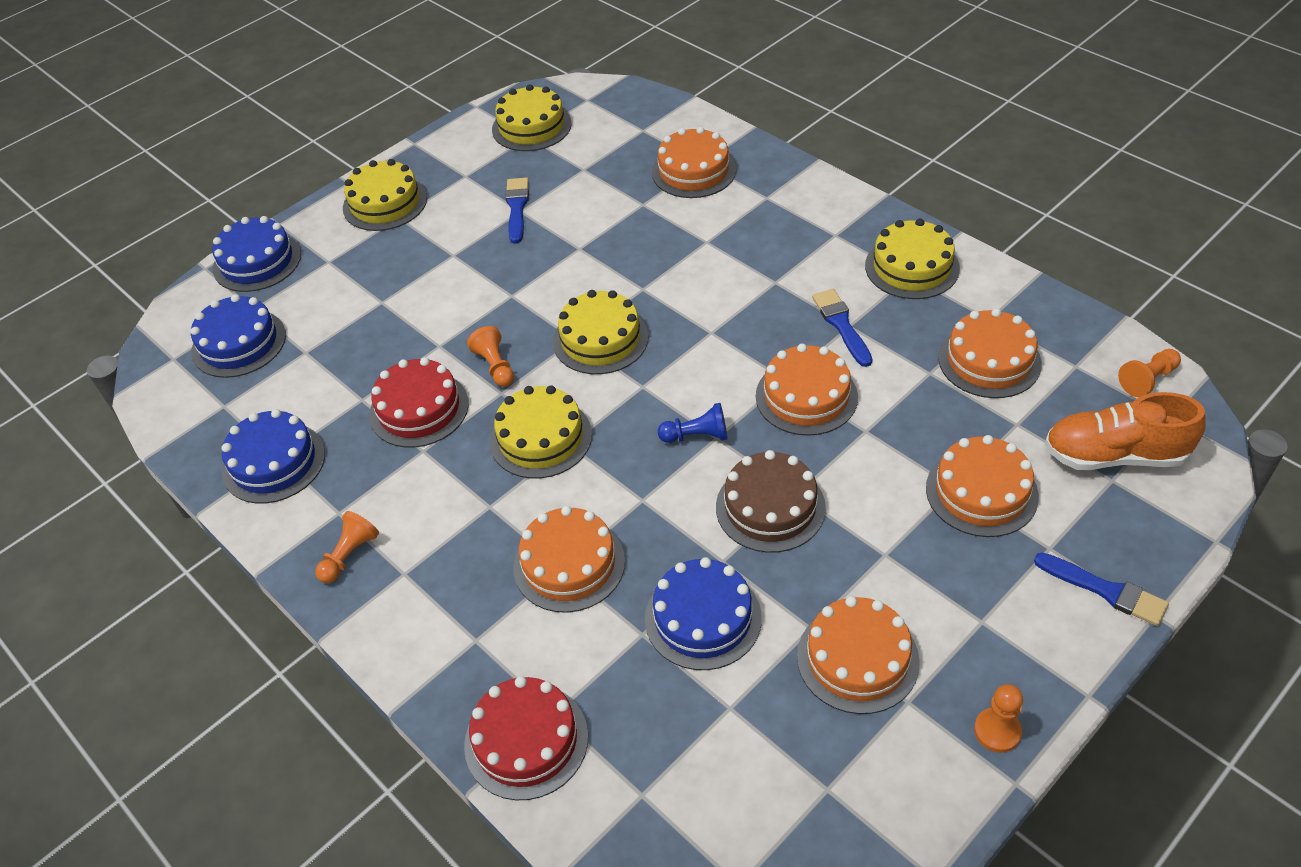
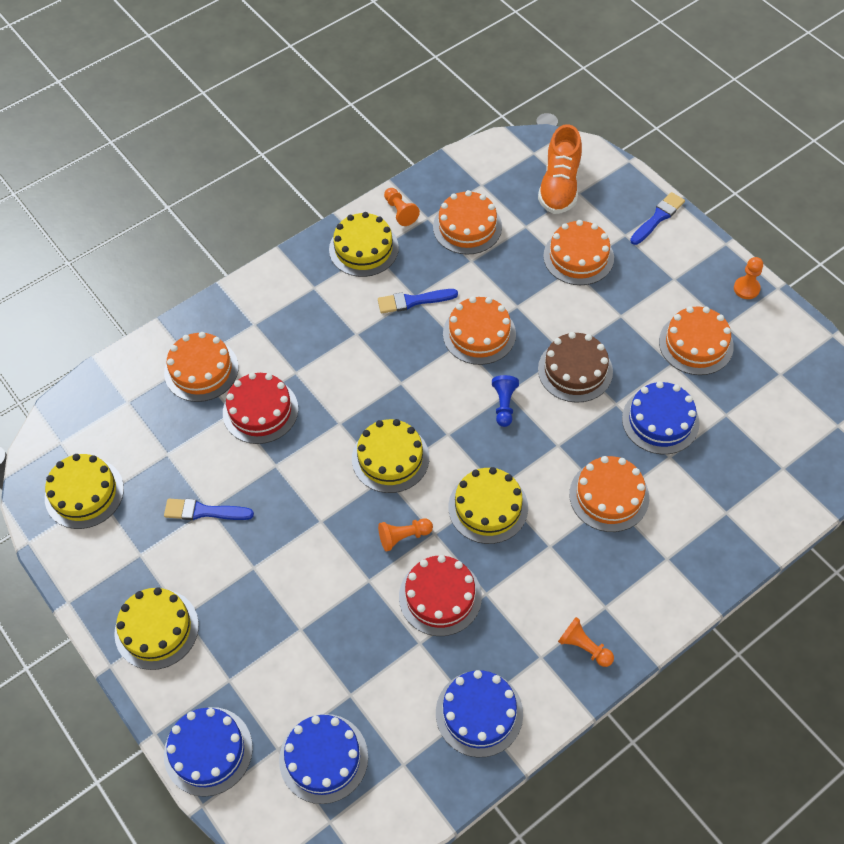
camera: 85 degrees left, 10 degrees up
(526, 740) = (745, 530): red cake -> red cake (260, 411)
(1147, 380) = (501, 154): orange pawn -> orange pawn (400, 212)

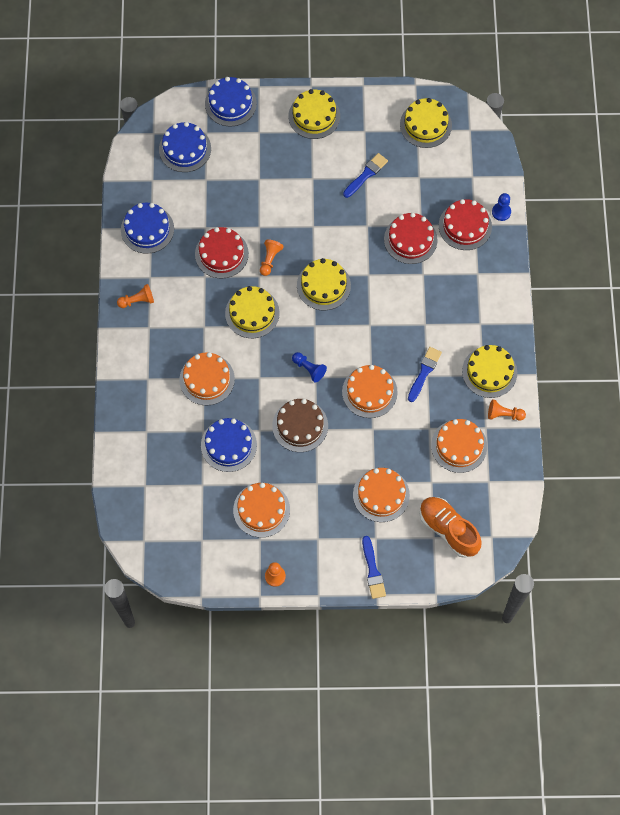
camera: 125 degrees right, 10 degrees up
(156, 347) = (501, 212): none -> blue pawn
(201, 370) = (465, 226): orange cake -> red cake

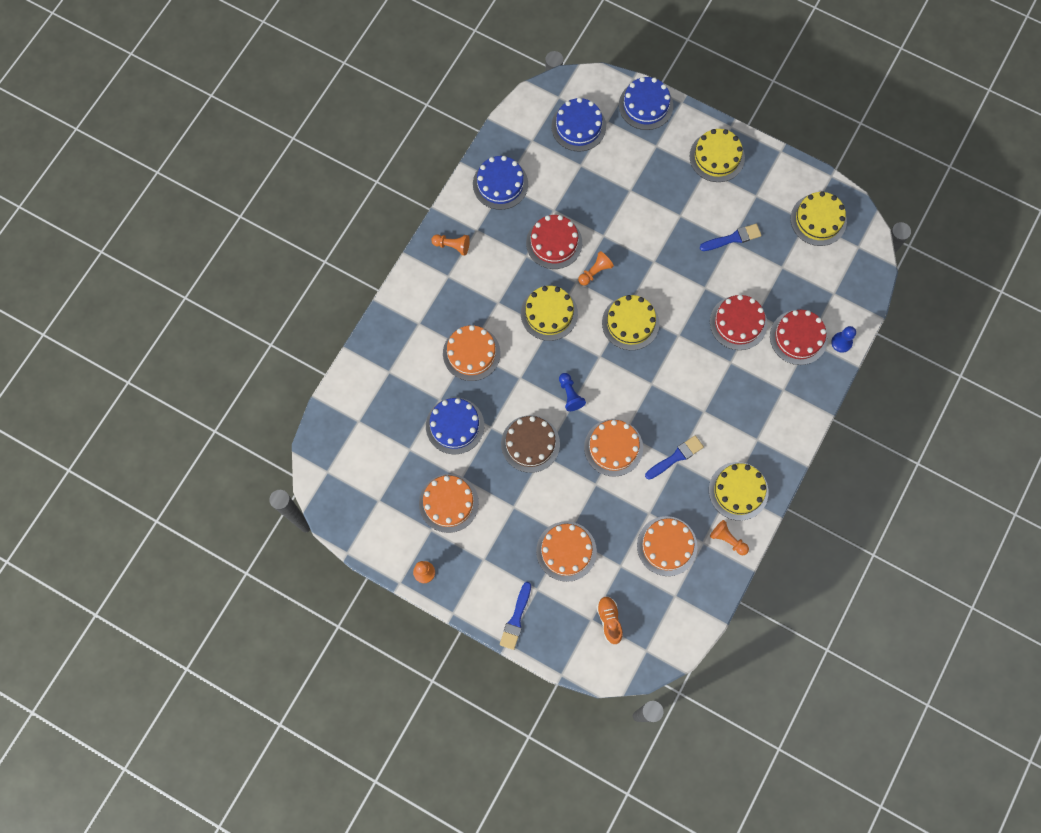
camera: 30 degrees right, 5 degrees up
(448, 530) = (609, 620): orange shoe -> orange shoe, size x0.59

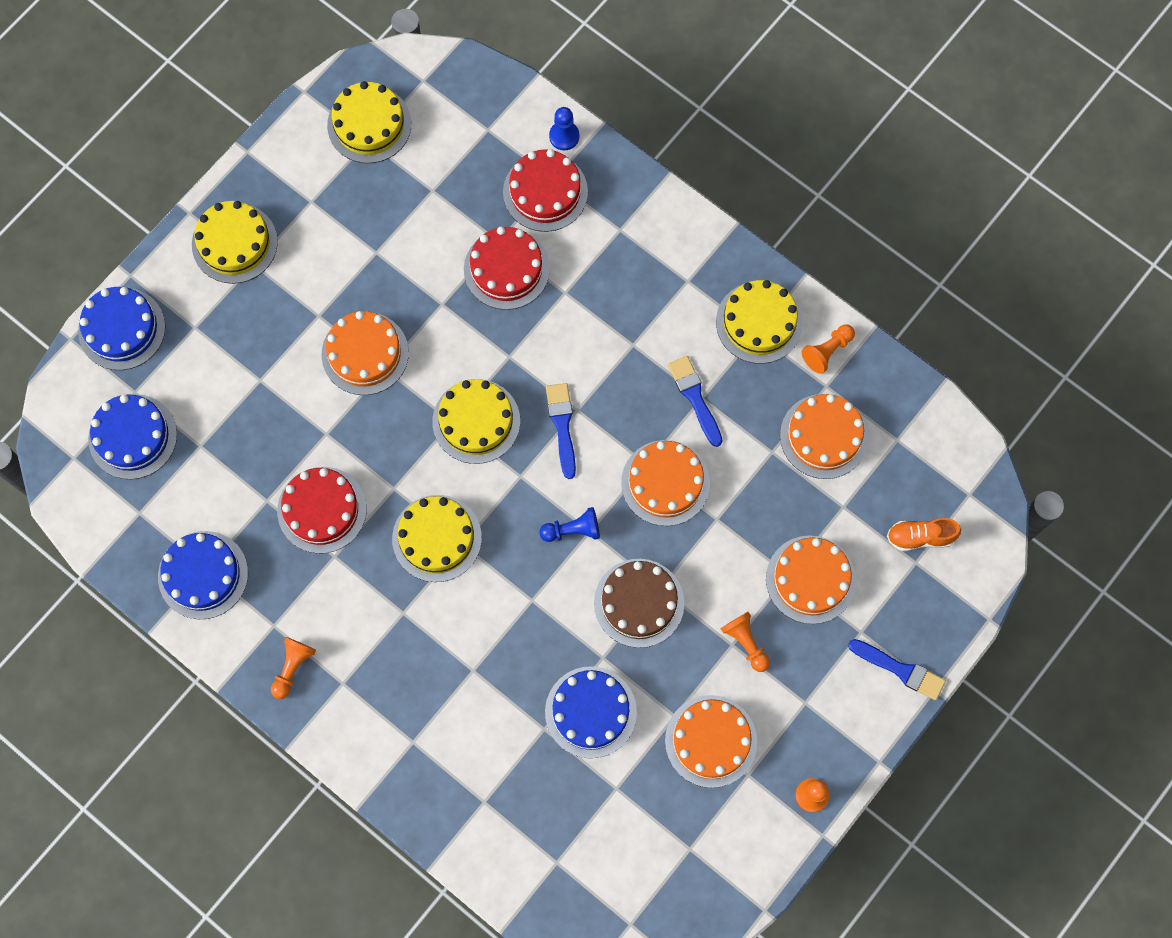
camera: 80 degrees left, 0 degrees up
(471, 353) = (478, 667): orange cake -> orange cake (365, 353)
(595, 272) = (383, 457): orange pawn -> orange pawn (745, 643)
(733, 238) = (372, 248): blue brush -> blue brush (562, 426)

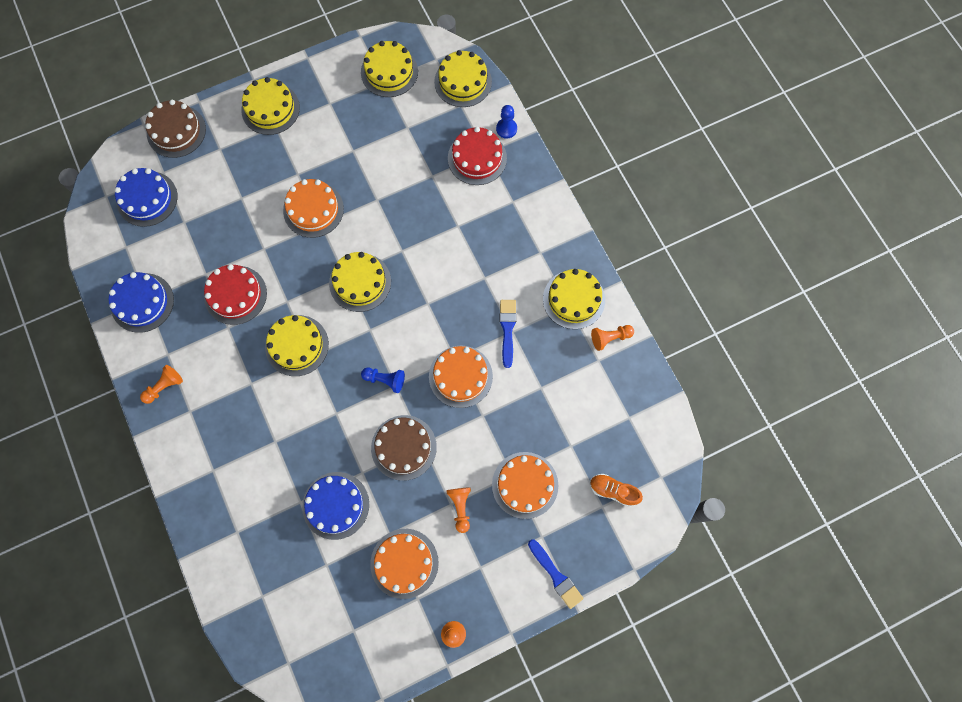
camera: 25 degrees right, 0 degrees up
(121, 329) = (176, 131): blue cake -> brown cake
(474, 96) = (463, 81): none -> yellow cake
(506, 269) = (428, 195): red cake -> none
(562, 426) = (413, 309): blue brush -> none
(824, 436) = (580, 393): orange cake -> none

